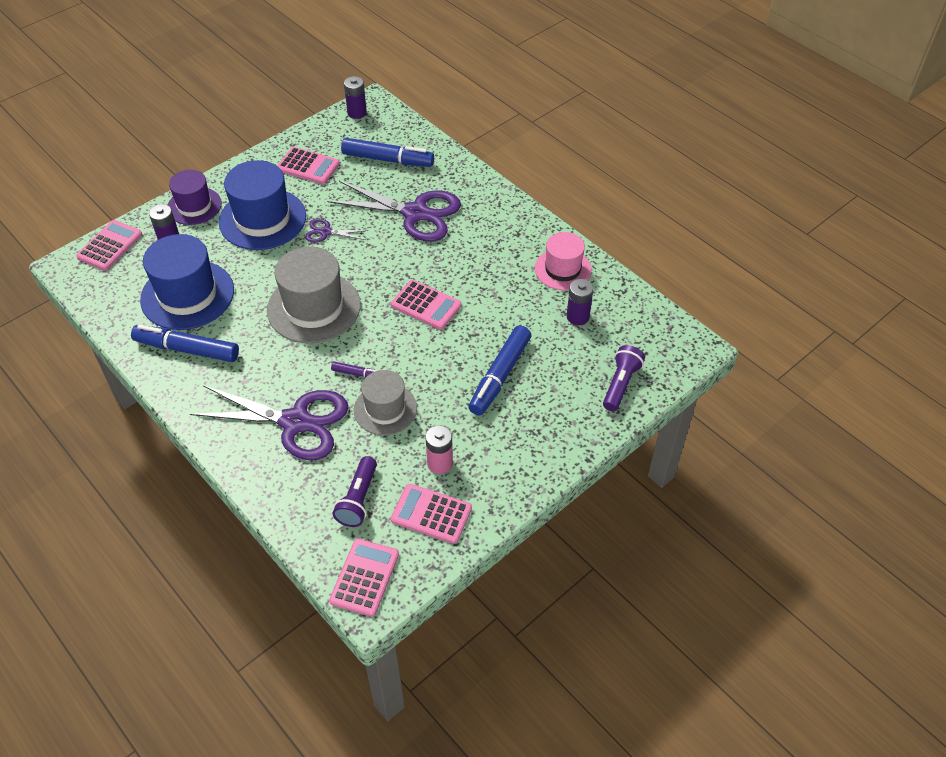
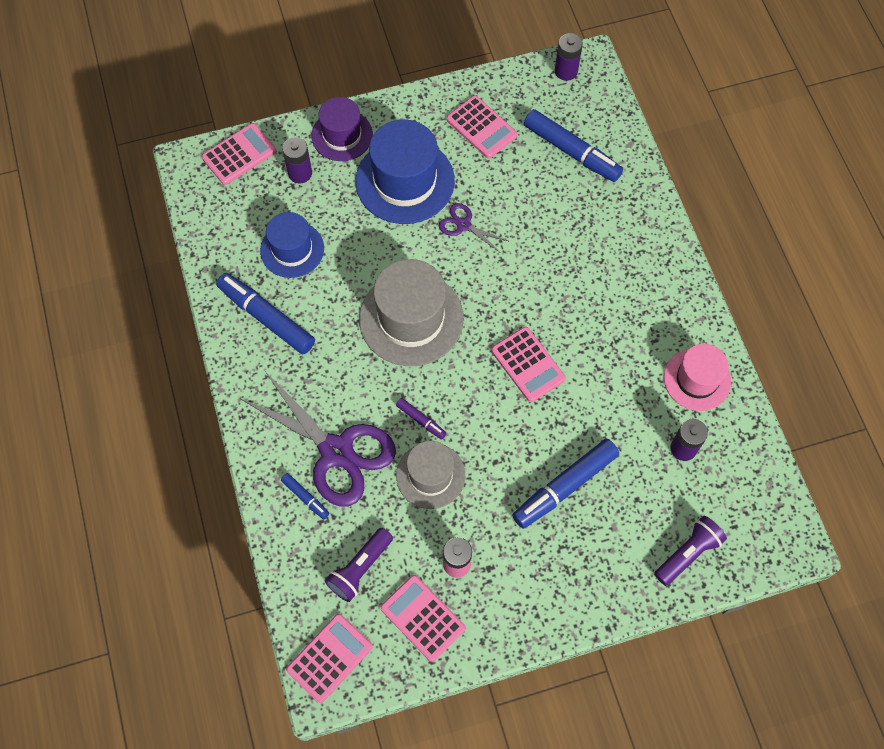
camera: 25 degrees right, 15 degrees up
(187, 295) = (292, 249): blue hat -> blue hat, size x0.63
(284, 466) = (305, 497): none -> blue marker
(415, 213) = (569, 238): purple scissors -> none

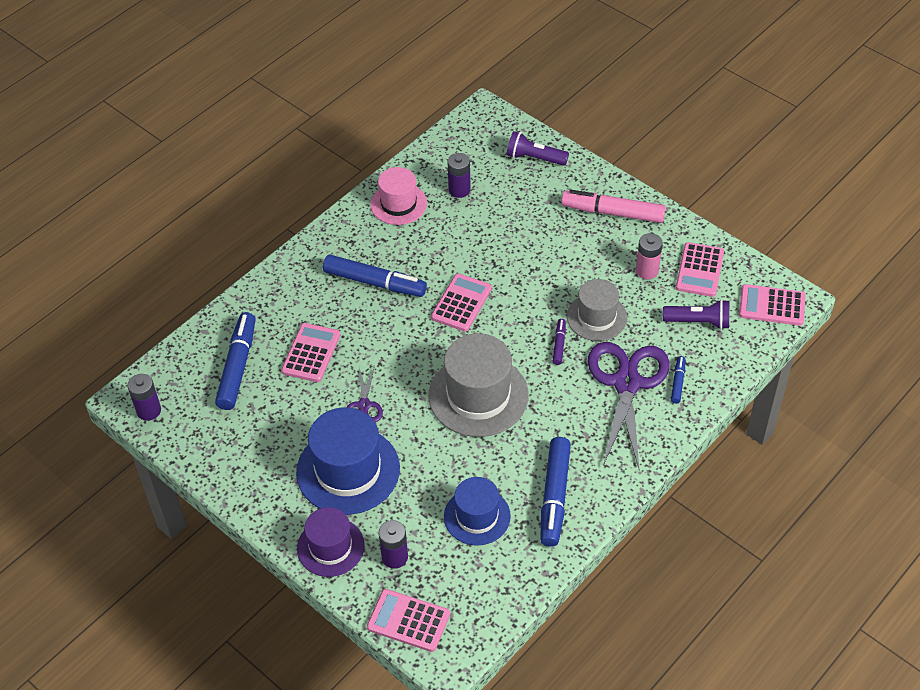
camera: 120 degrees left, 15 degrees down
(481, 127) = (252, 442): pink calculator -> pink calculator (311, 353)
(557, 583) = (612, 213): none -> pink marker
(565, 487) = (541, 239): blue marker -> blue marker (375, 282)

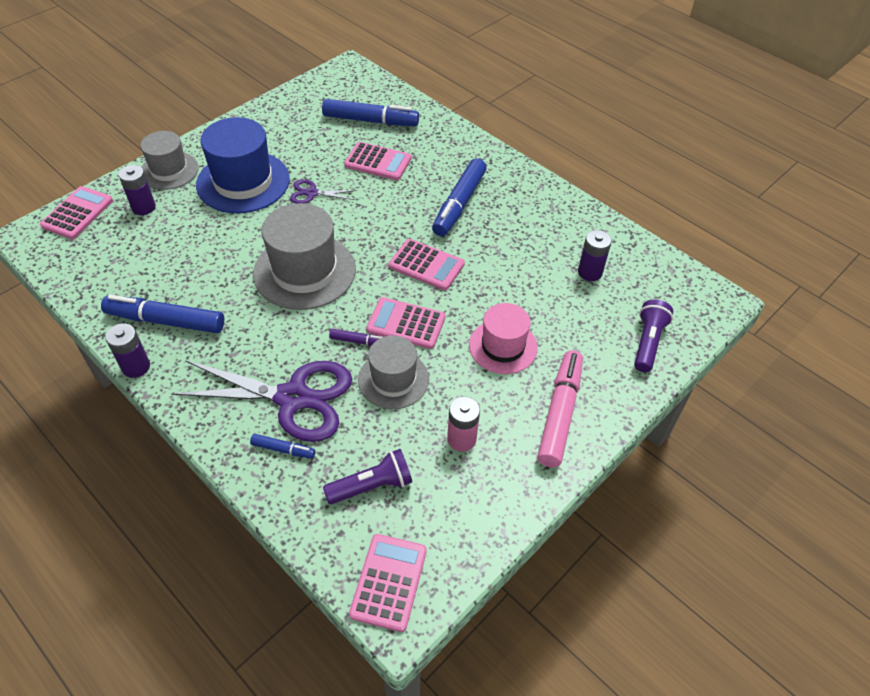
camera: 90 degrees right, 0 degrees up
(149, 410) = (334, 77): purple battery -> purple battery (136, 367)
(330, 547) = (169, 170): purple hat -> grey hat
(398, 204) = (566, 224): pink hat -> pink hat (503, 346)
(477, 516) = (164, 262): blue hat -> none
(699, 322) = (372, 486): purple flashlight -> purple flashlight turned 120 degrees counterclockwise
(700, 270) = (459, 500): pink calculator -> pink calculator (406, 324)

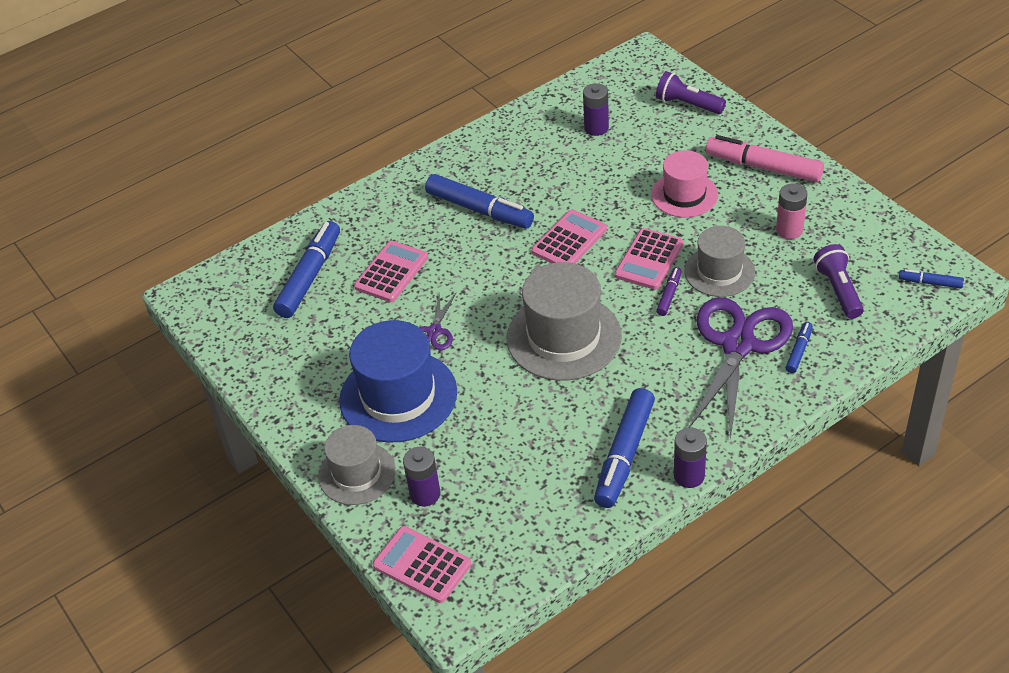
camera: 75 degrees left, 5 degrees down
(388, 582) = (930, 283): pink calculator -> blue marker

